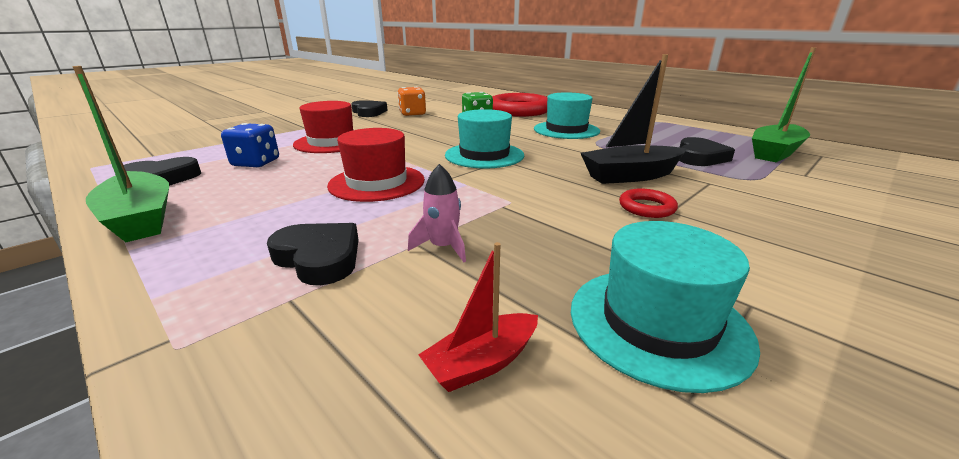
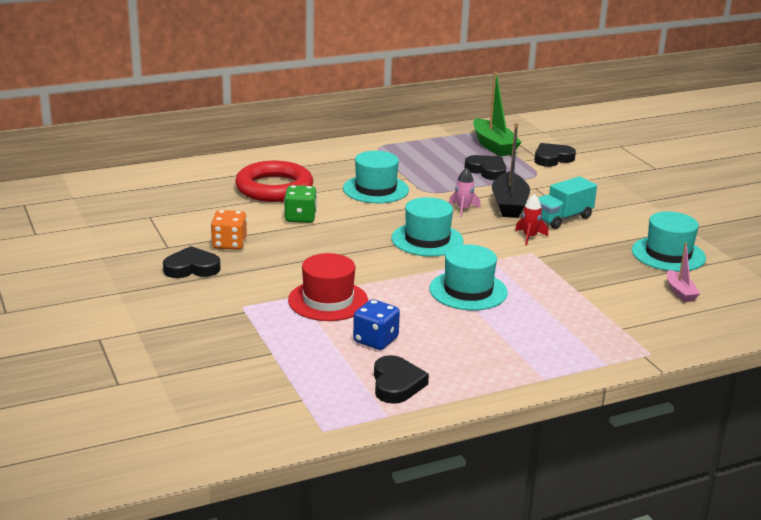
camera: 70 degrees left, 0 degrees up
(140, 219) = (493, 381): green boat -> none
(319, 258) = (583, 319): black heart -> black heart (552, 158)
(377, 183) = (468, 291): red hat -> turquoise hat
(443, 247) = (586, 284): pink rocket -> pink rocket (463, 209)
(482, 362) = (680, 292): red boat -> pink boat
(555, 195) = (529, 237): none -> red rocket
(646, 207) = (562, 218): red ring -> turquoise truck

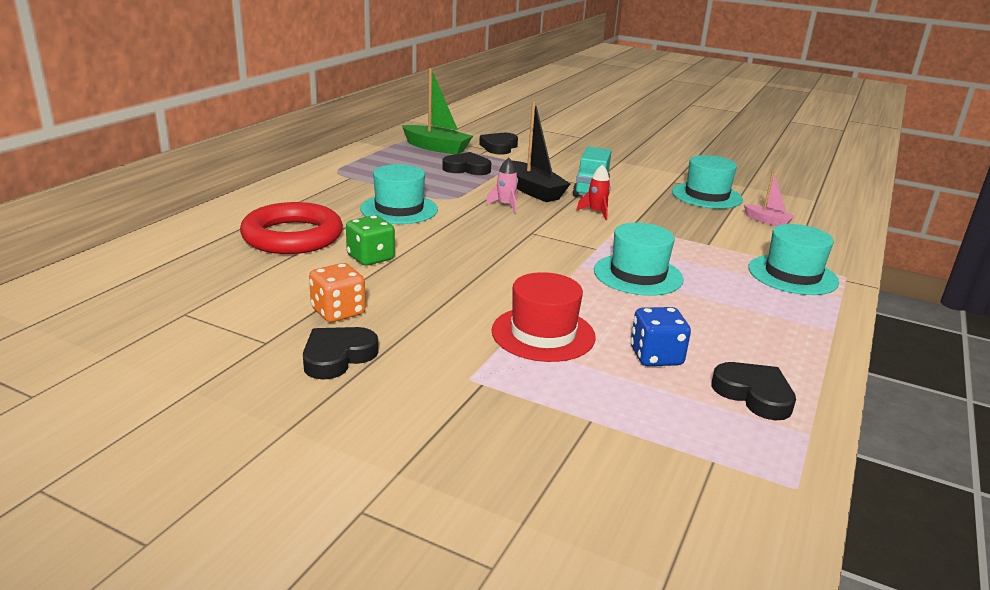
camera: 40 degrees left, 0 degrees up
(427, 240) = (524, 241): turquoise hat -> turquoise hat (792, 275)

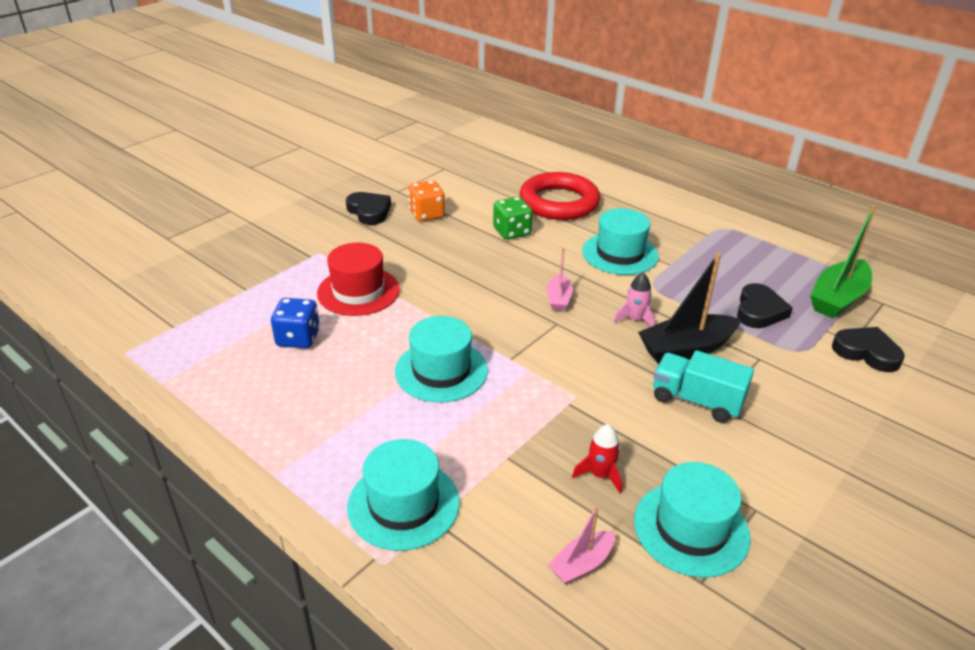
camera: 105 degrees right, 10 degrees up
(492, 232) = (558, 299): none -> pink boat
(596, 212) = (615, 385): red rocket -> red rocket (600, 475)
(754, 395) = (220, 372): black heart -> none

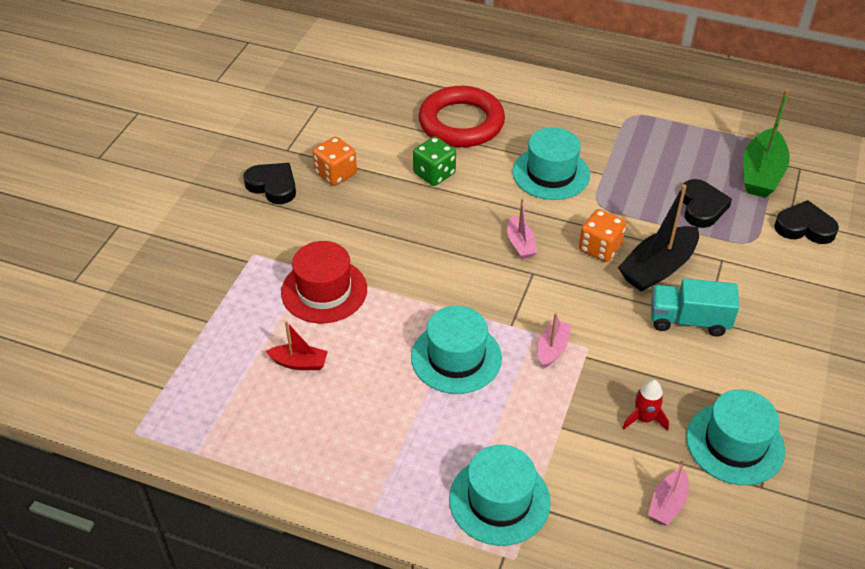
camera: 20 degrees left, 10 degrees up
(298, 338) = (299, 363): blue dice -> red boat
(539, 388) = (552, 348): none -> pink boat
(635, 319) = (600, 248): pink rocket -> orange dice

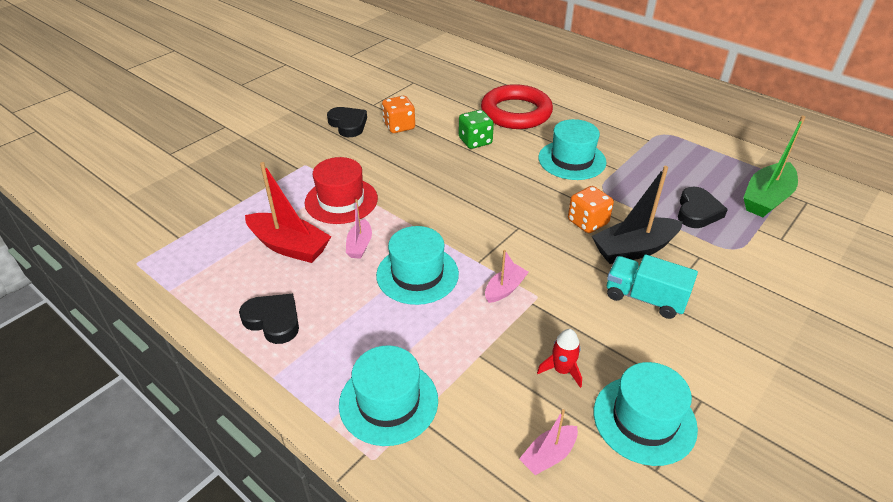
camera: 20 degrees right, 5 degrees down
(299, 363) = (289, 246): red boat -> red boat, size x1.82
(520, 244) = (519, 204): pink boat -> pink boat (360, 245)
(804, 227) = (794, 249): black heart -> black heart (273, 321)

